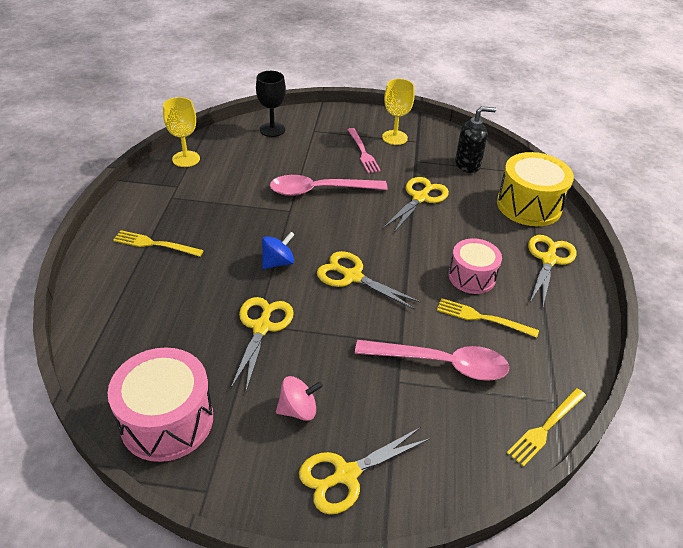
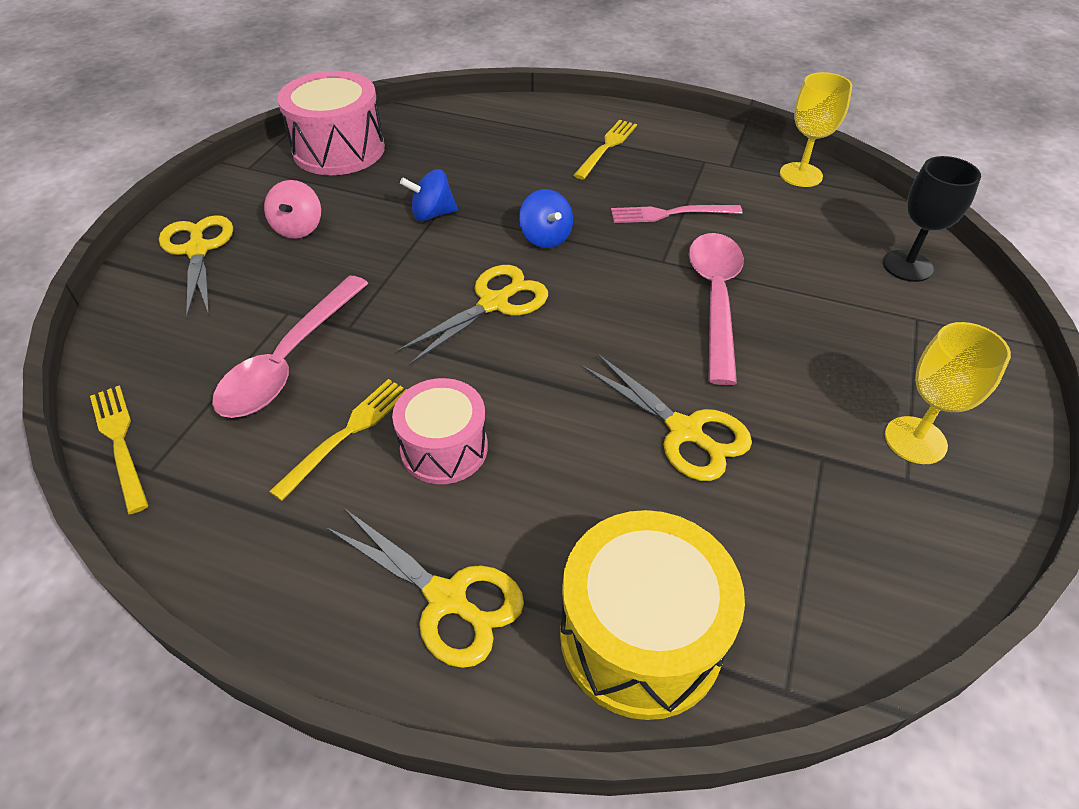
camera: 105 degrees right, 5 degrees up
(262, 327) = (432, 214): yellow scissors -> blue spinning top
(363, 152) = (845, 376): pink fork -> pink fork (670, 214)
(467, 165) = (813, 556): black soap dispenser -> none

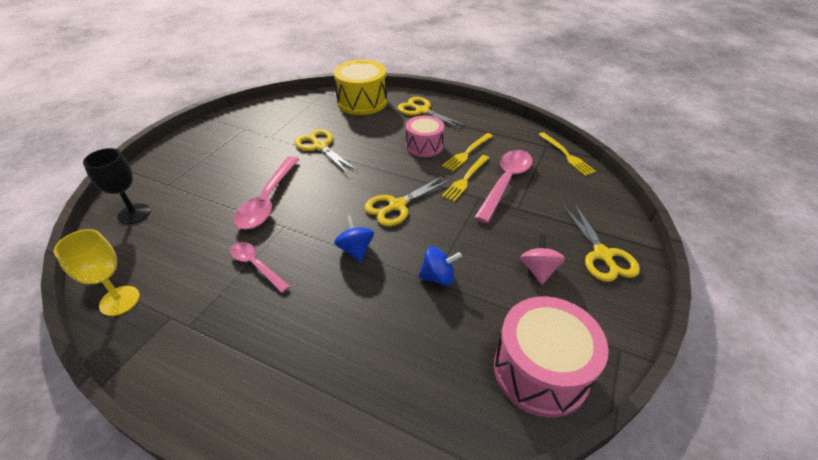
camera: 175 degrees left, 5 degrees down
(607, 147) = (268, 354): yellow fork -> yellow fork (465, 179)
(670, 214) = (256, 265): pink fork -> pink spoon
(915, 440) = (226, 139): yellow goblet -> none

